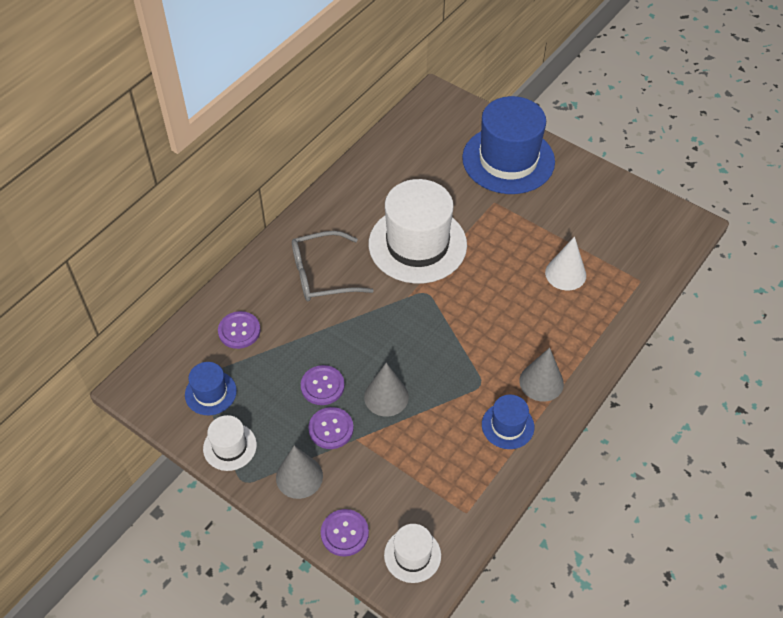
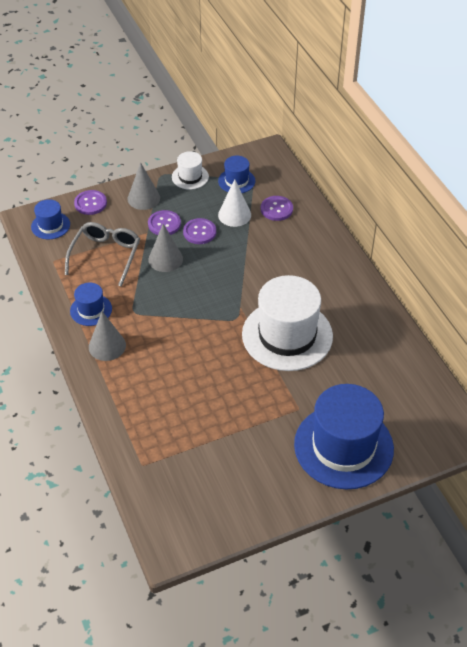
camera: 120 degrees right, 5 degrees down
(322, 274) = (296, 268): grey glasses -> grey glasses (105, 255)
(412, 555) = (50, 225): white hat -> blue hat
(565, 274) = (188, 416): white cone -> white cone (234, 215)

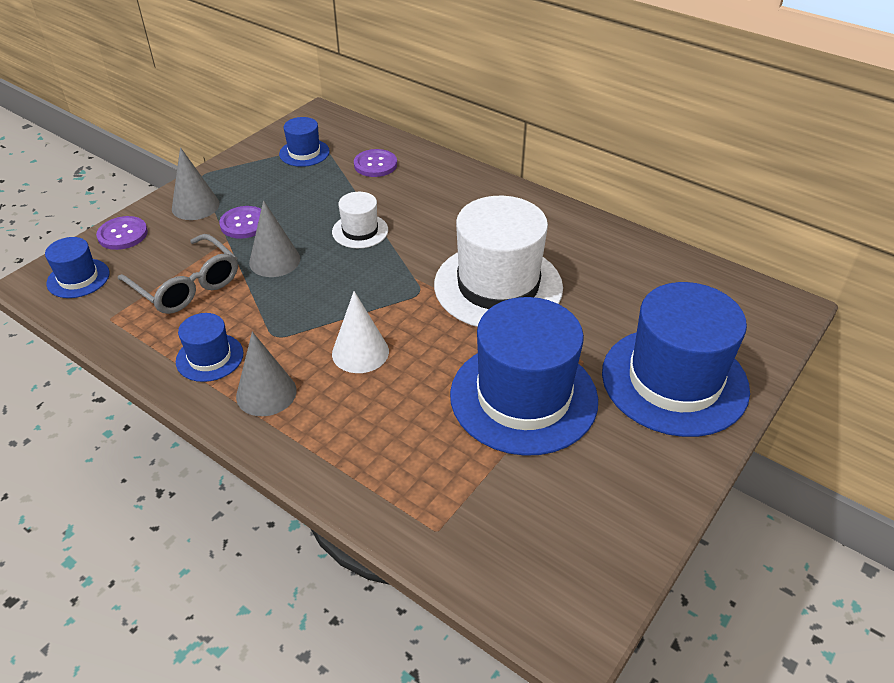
camera: 30 degrees left, 5 degrees down
(105, 255) = (186, 285): grey glasses -> grey glasses turned 150 degrees clockwise
(190, 177) = (242, 166): white hat -> white hat (360, 231)
(199, 232) = (298, 217): purple button -> none
(234, 215) = (328, 186): white cone -> white cone (360, 352)
(245, 414) = (523, 397): none -> blue hat

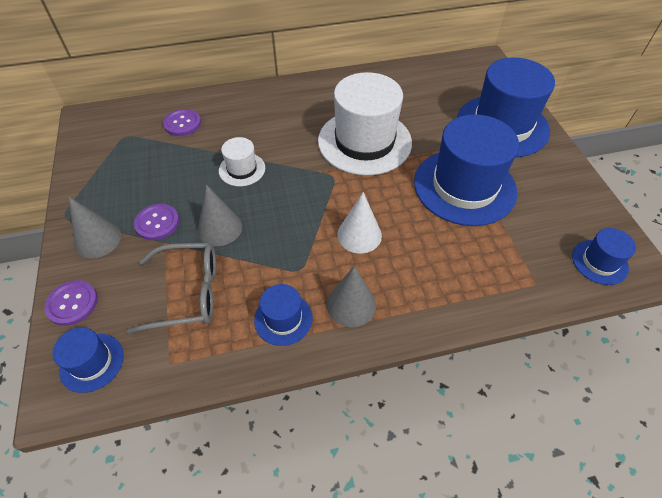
camera: 50 degrees left, 10 degrees up
(304, 153) = (119, 148): blue hat -> blue hat (599, 262)

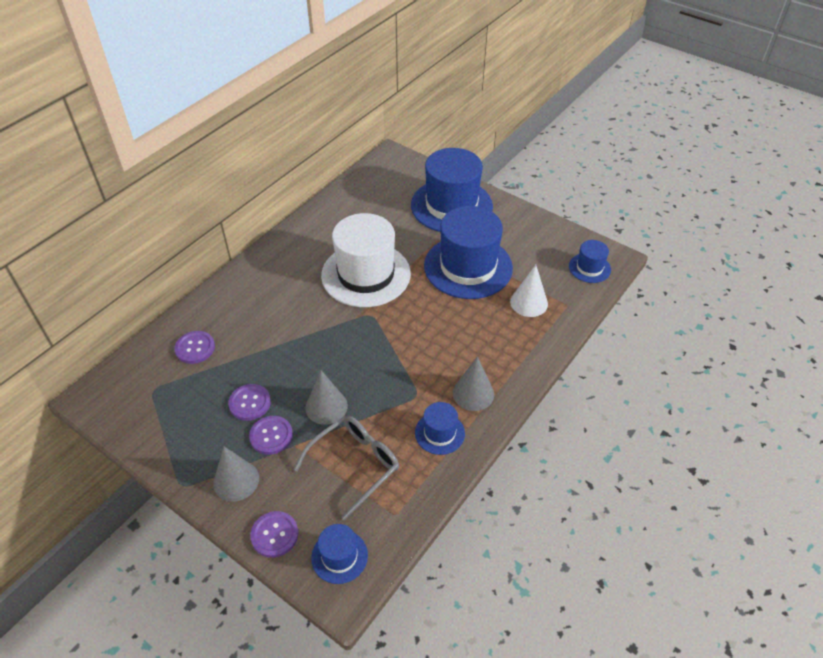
camera: 40 degrees left, 5 degrees down
(171, 187) = (250, 403): none -> purple button
(242, 169) = (292, 353): white hat -> none
(359, 235) = (432, 345): white cone -> white cone (529, 302)

